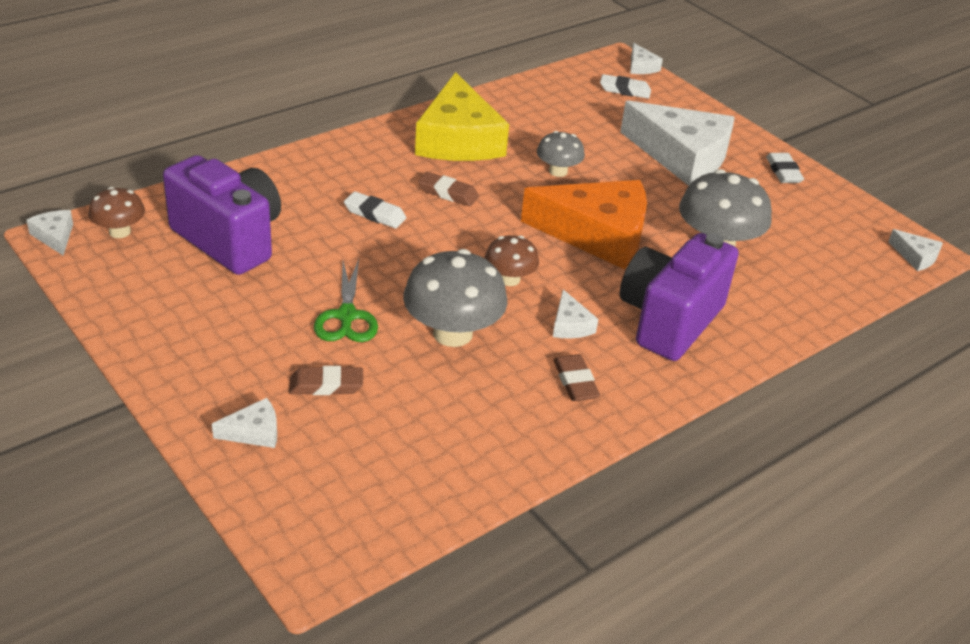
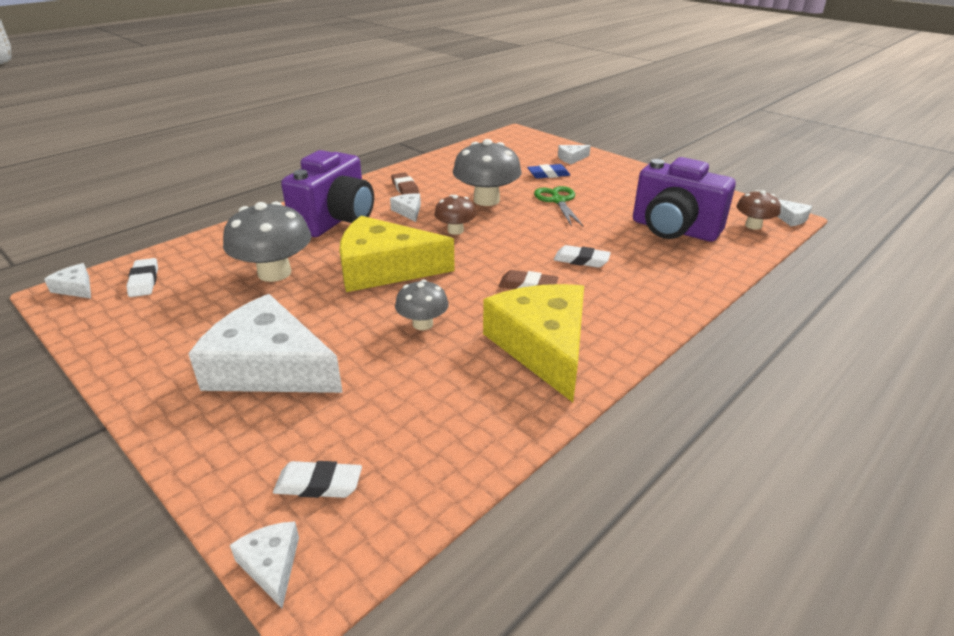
camera: 175 degrees right, 5 degrees down
(326, 385) = (548, 174): brown eraser -> blue eraser
(597, 234) = (384, 269): orange cheese -> yellow cheese
(783, 172) = (144, 365): white eraser -> white eraser (144, 281)

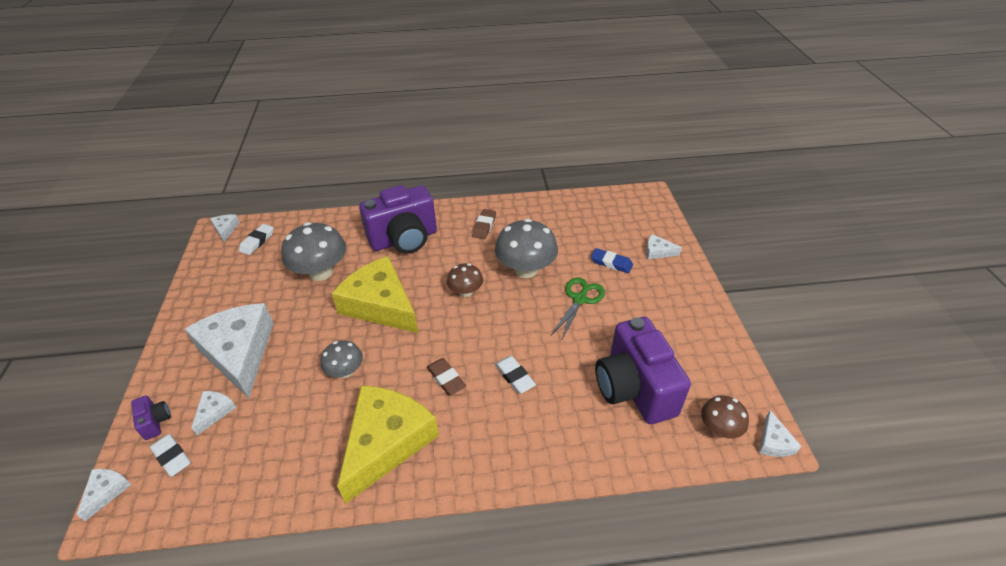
camera: 40 degrees right, 10 degrees up
(243, 472) = (155, 422): none -> purple camera
(408, 211) = (458, 254): white cheese -> white cheese (214, 412)

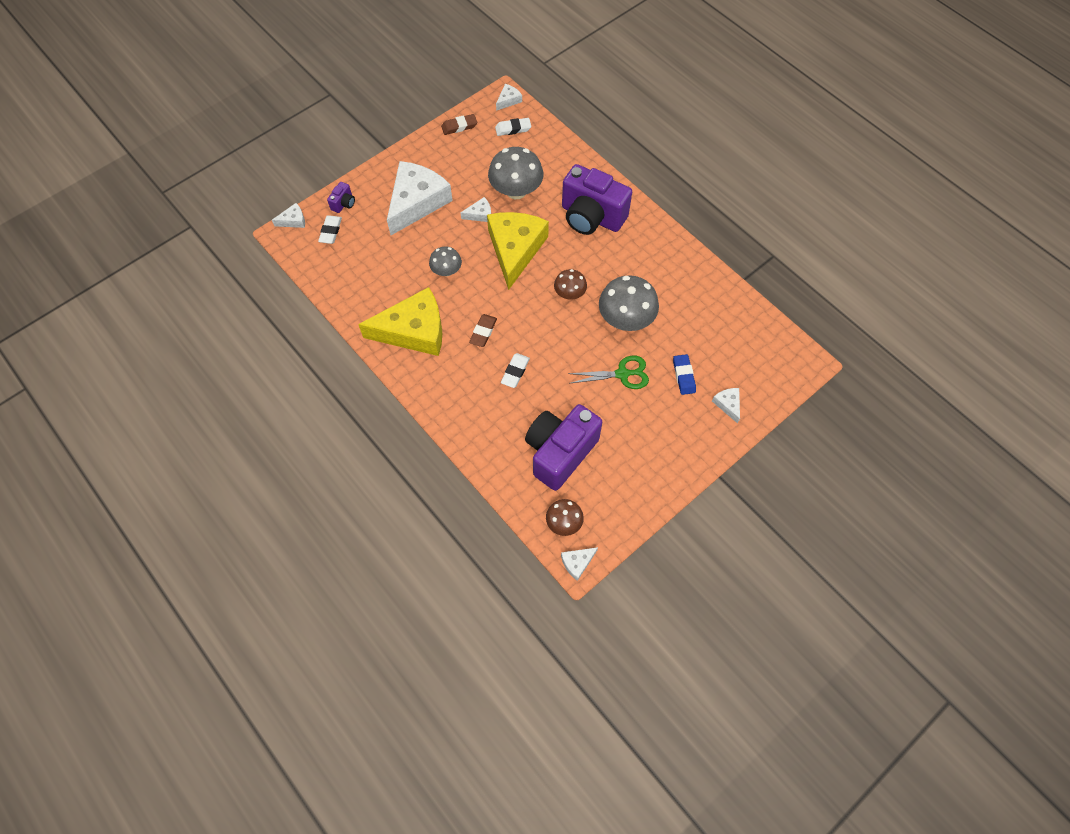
camera: 55 degrees right, 20 degrees up
(214, 412) = (370, 226): white cheese -> white cheese (480, 214)
(484, 226) = (652, 260): brown eraser -> brown eraser (459, 126)

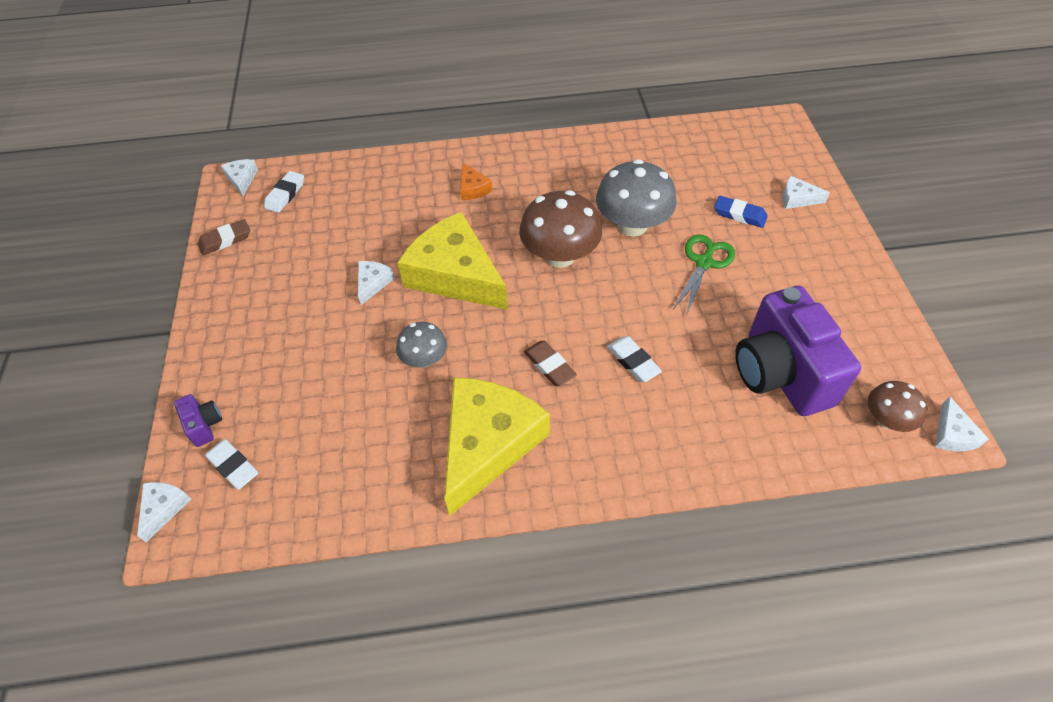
camera: 55 degrees left, 10 degrees down
(416, 202) = (289, 338): white cheese -> none
(459, 126) = (225, 240): brown eraser -> brown eraser turned 45 degrees clockwise
(516, 191) = (373, 233): grey mushroom -> none
(569, 293) = (560, 255): brown mushroom -> brown mushroom, size x1.77
(591, 217) = (473, 188): purple camera -> orange cheese

